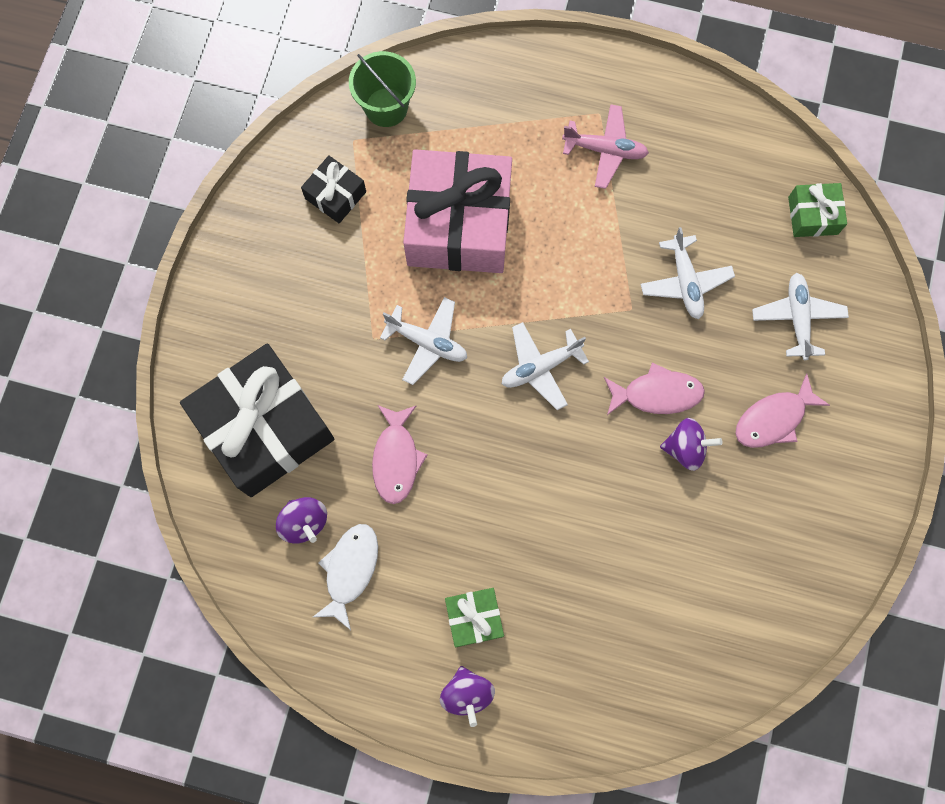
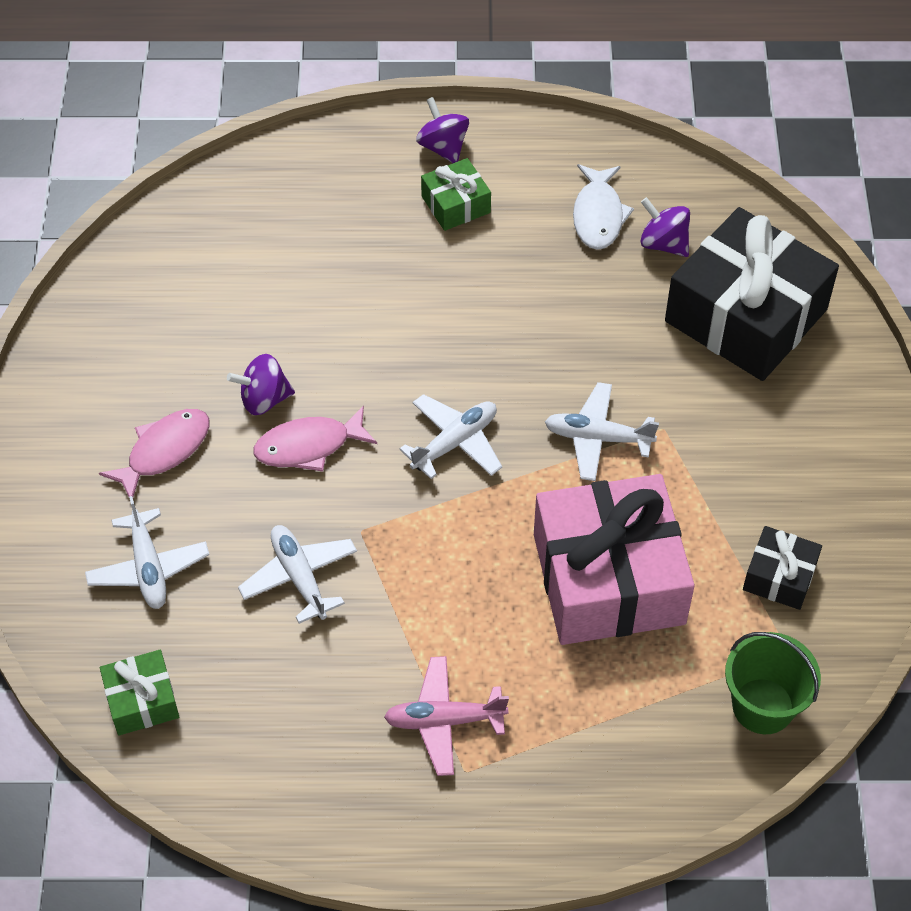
camera: 165 degrees right, 20 degrees down
(396, 459) = (589, 319): pink fish -> none

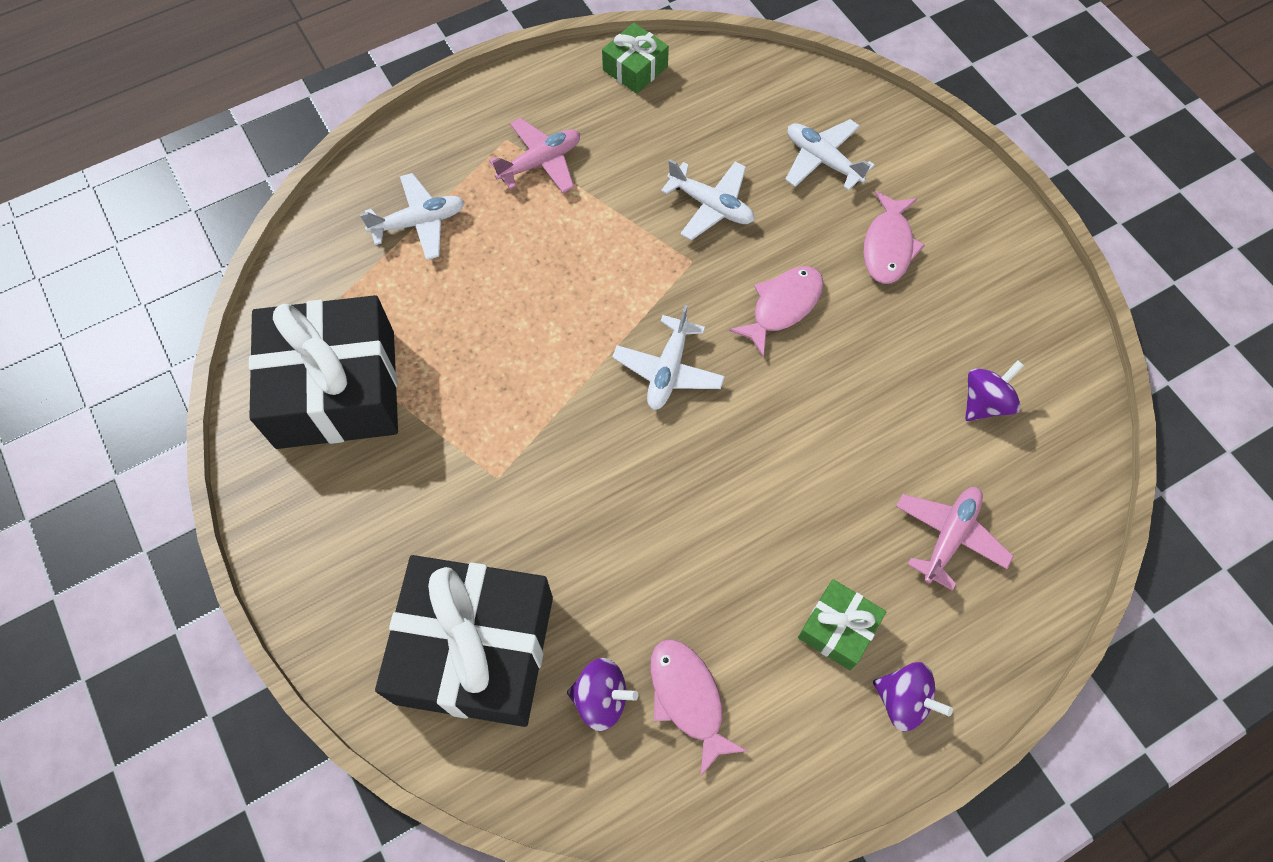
camera: 150 degrees right, 10 degrees up
(142, 700) = (752, 81): green gift -> green gift (635, 68)
(264, 399) = (849, 327): purple spinning top -> purple spinning top (985, 403)
(322, 218) = (949, 537): none -> pink plane
(598, 215) = (688, 698): white fish -> pink fish
(598, 438) = (550, 437): white plane -> white plane (419, 223)
(608, 578) = (476, 318): pink gift -> none
(763, 706) = (310, 280): green bucket -> none
(779, 576) = (336, 389): black gift -> black gift, size x2.18

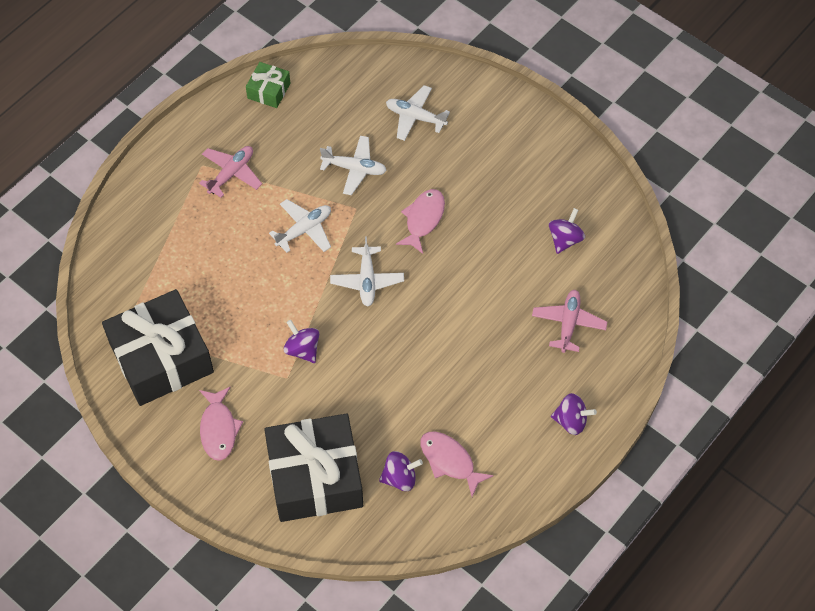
camera: 20 degrees left, 5 degrees down
(419, 223) = (168, 238): white plane -> white plane (304, 230)
(536, 442) = (302, 349): none -> purple spinning top
(838, 628) = (521, 395): green gift -> none
(888, 246) = (475, 161): pink fish -> pink fish (218, 429)

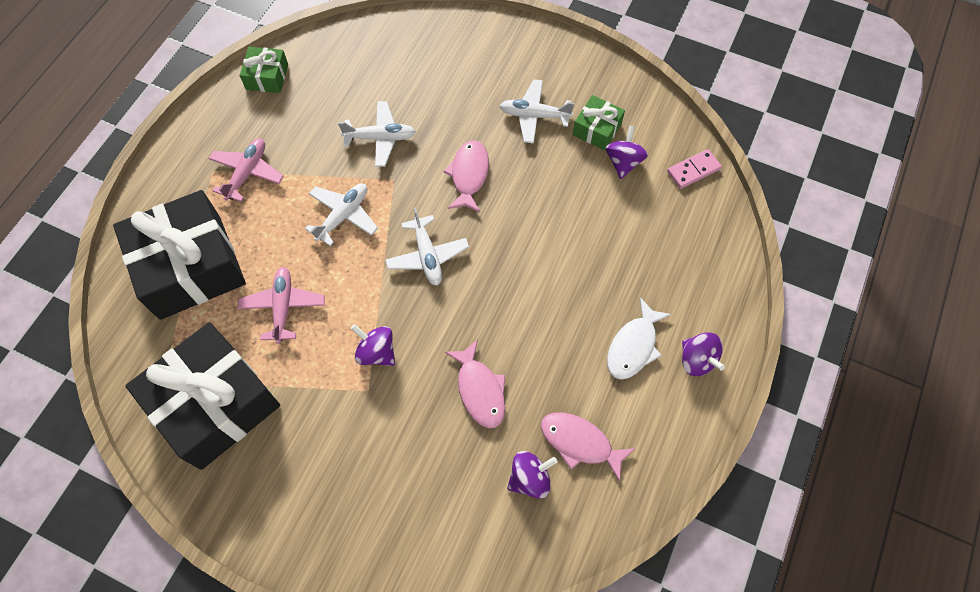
camera: 15 degrees left, 5 degrees up
(218, 429) = (302, 474): pink fish -> pink fish (480, 390)
(315, 477) = (431, 504): black gift -> black gift (190, 266)
(415, 117) = (429, 71): white plane -> white plane (534, 115)
(520, 397) = (633, 346): none -> white fish
(551, 204) = (597, 129): none -> green gift
(568, 324) = (657, 251): pink plane -> pink plane (283, 307)
(571, 421) = (697, 360): purple spinning top -> purple spinning top turned 60 degrees clockwise
(626, 261) = (693, 170): none -> pink domino

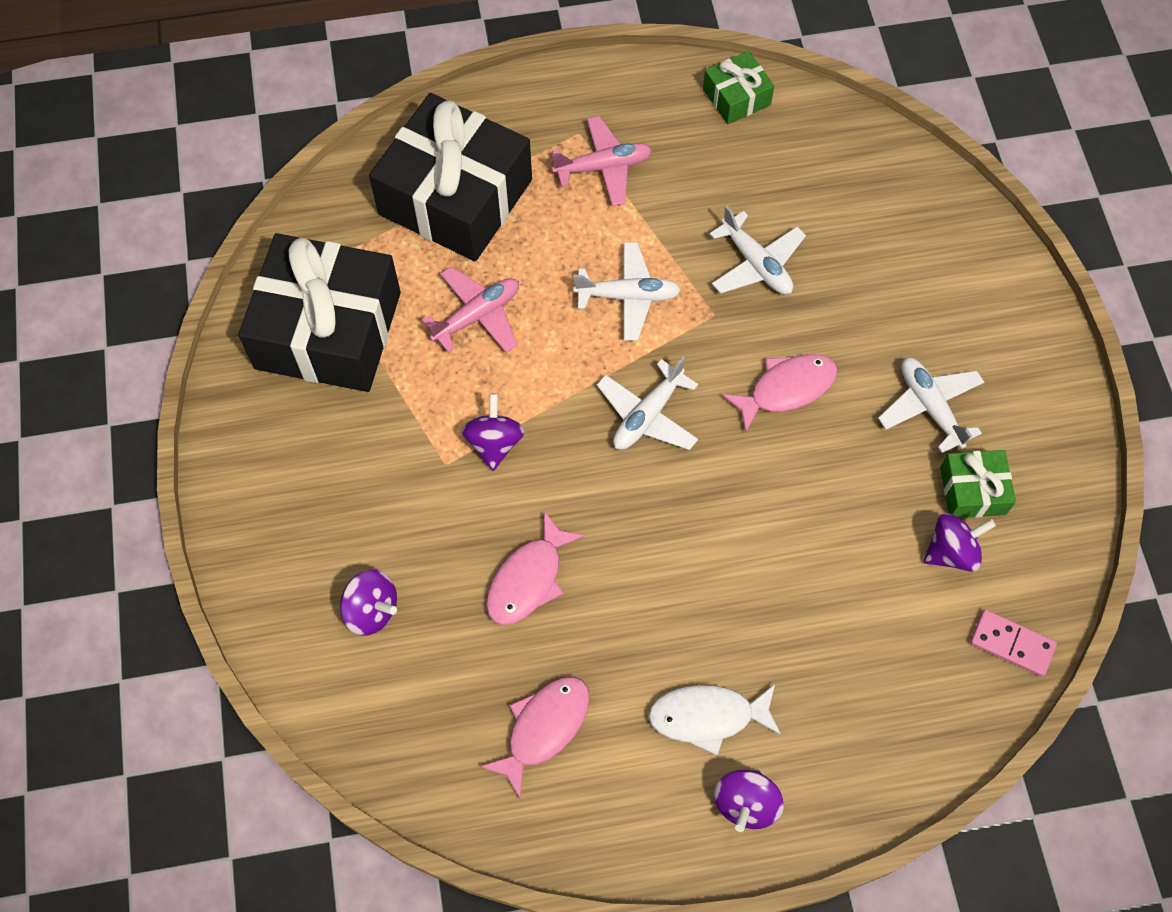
camera: 55 degrees right, 0 degrees up
(530, 478) = (464, 699): purple spinning top -> purple spinning top (372, 610)
(580, 443) = (544, 728): pink fish -> pink fish turned 45 degrees clockwise

